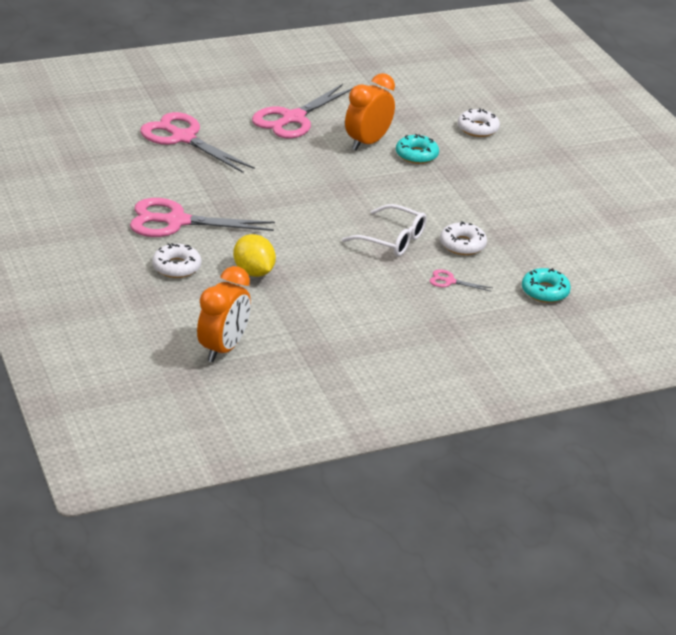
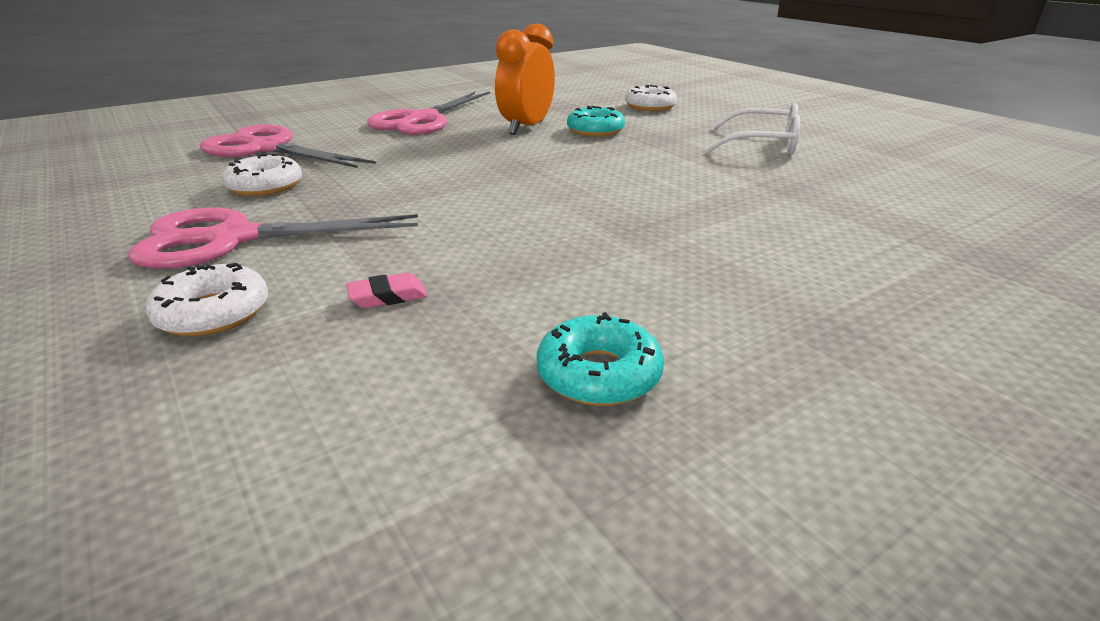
camera: 10 degrees left, 5 degrees down
(223, 348) = (312, 513): orange clock -> none
(253, 272) = (388, 296): yellow lemon -> pink eraser
(392, 240) = (624, 213): white glasses -> white glasses (763, 144)
(449, 281) = (766, 254): pink scissors -> none
(462, 245) = (737, 204): white donut -> white donut (265, 186)
(545, 291) = (933, 244): turquoise donut -> turquoise donut (599, 374)

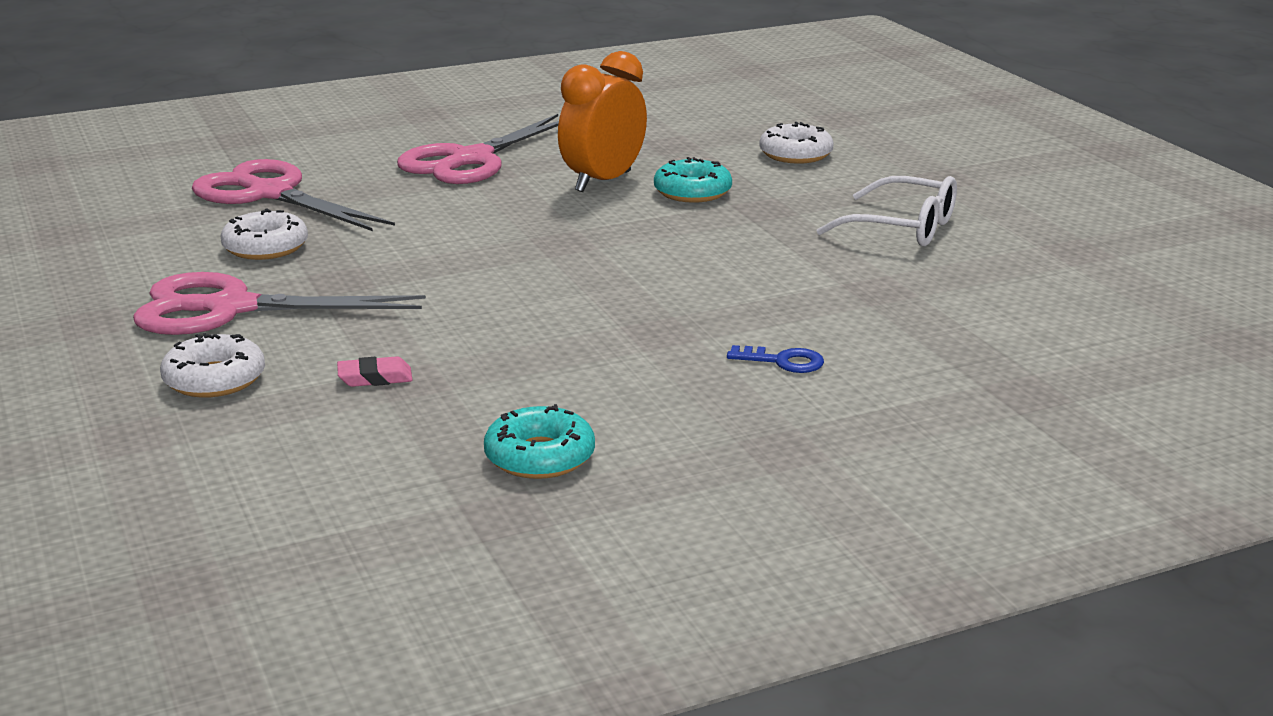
camera: 10 degrees right, 5 degrees down
(764, 248) = (783, 361): none -> blue key

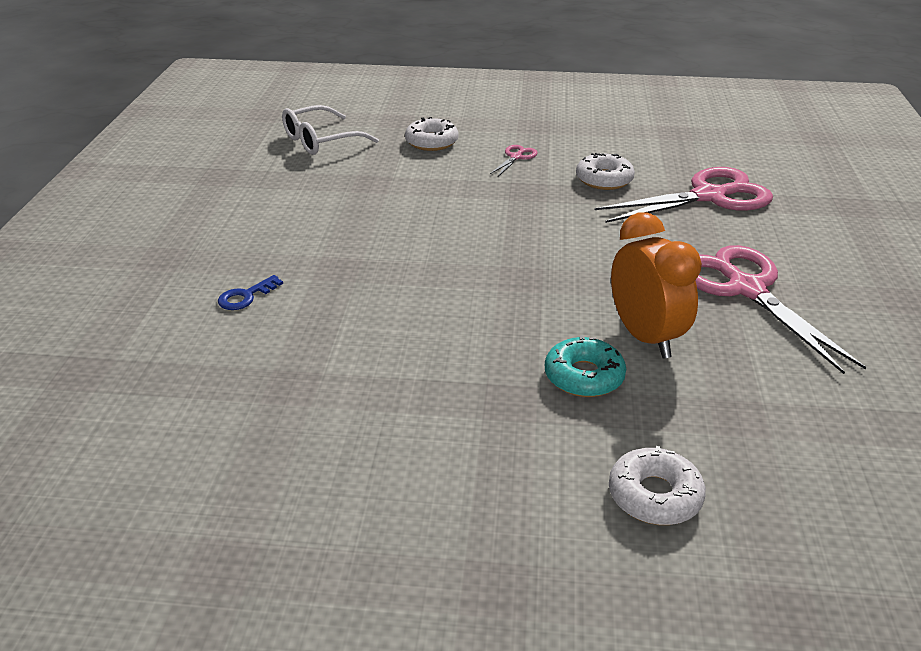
camera: 120 degrees right, 10 degrees up
(230, 309) = (516, 157): pink scissors -> pink scissors, size x0.42
(375, 378) = (386, 176): pink eraser -> none
(540, 457) = (252, 195): turquoise donut -> none
(903, 228) = (390, 467): white glasses -> white glasses (321, 141)

